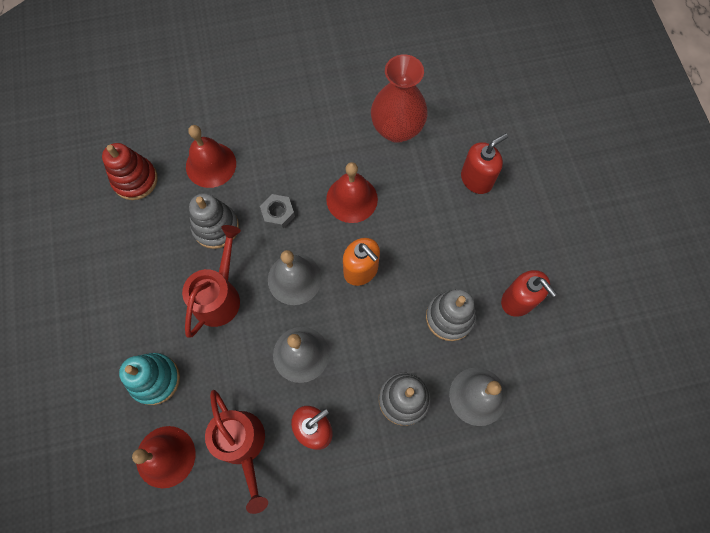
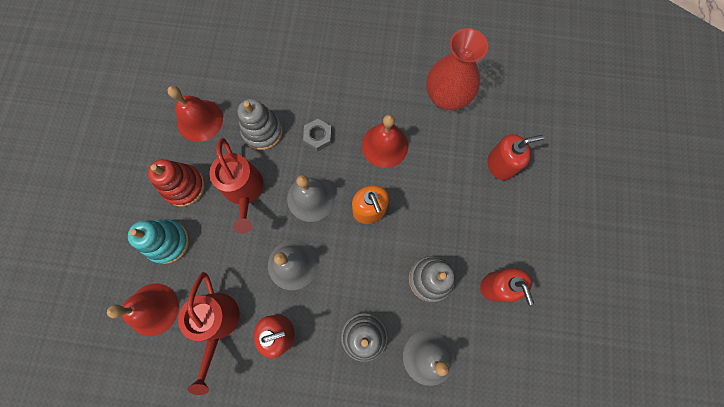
camera: 20 degrees right, 5 degrees up
(135, 180) = (212, 69): red stacking toy -> red stacking toy (184, 186)
(211, 165) = (278, 76): red bell -> red bell (200, 120)
(219, 296) = (244, 190): red watering can -> red watering can turned 120 degrees clockwise

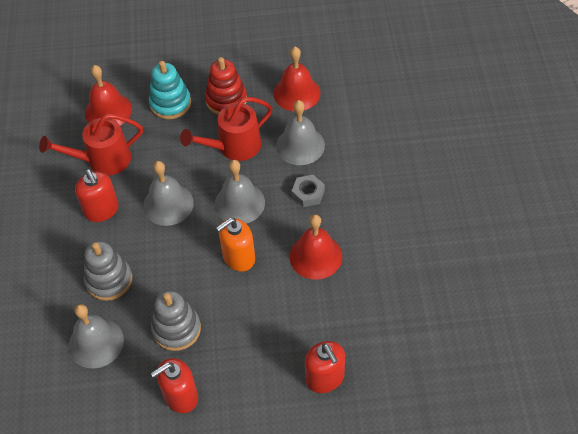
camera: 80 degrees right, 20 degrees down
(262, 131) = (300, 145): grey stacking toy -> grey bell
(446, 97) = (394, 306): red vase -> none

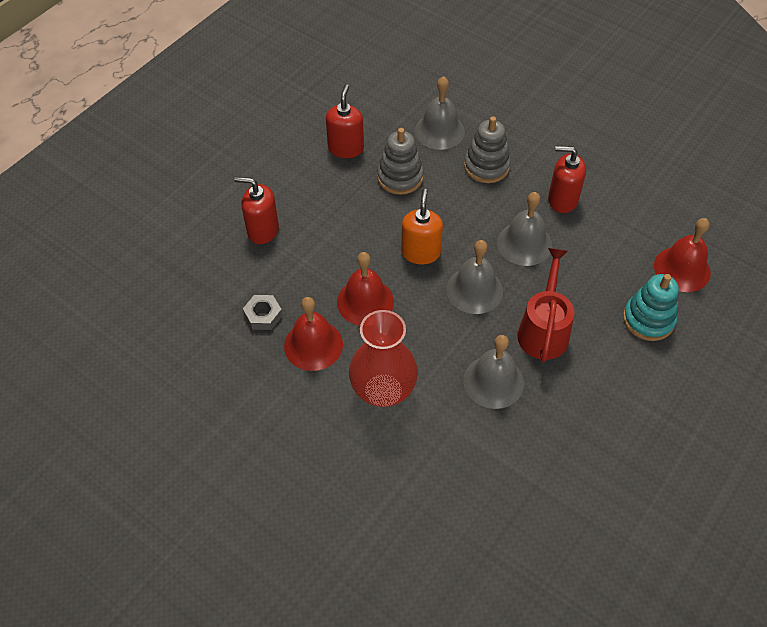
camera: 130 degrees right, 0 degrees up
(102, 160) = (620, 231): red watering can -> none
(226, 100) = (611, 365): red stacking toy -> none
(297, 93) = (564, 431): red bell -> red bell (313, 345)
(308, 193) = (432, 345): grey nut -> grey nut (263, 315)
(369, 193) = (383, 390): none -> red vase

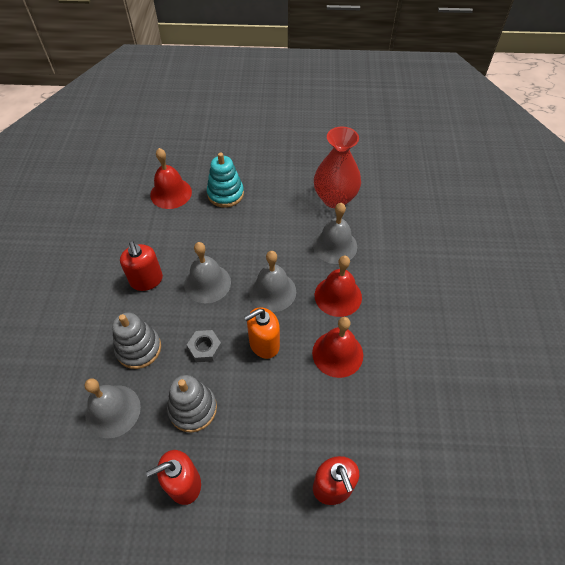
camera: 125 degrees left, 0 degrees up
(263, 315) = (409, 418): grey nut -> grey nut (205, 348)
(313, 345) = (401, 363): red bell -> red bell (338, 296)
(383, 390) = (394, 299): red vase -> red vase (335, 199)
(543, 330) = (275, 239): red watering can -> none

